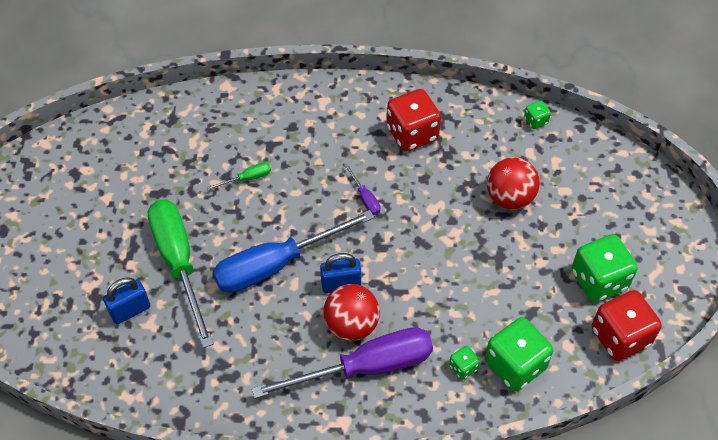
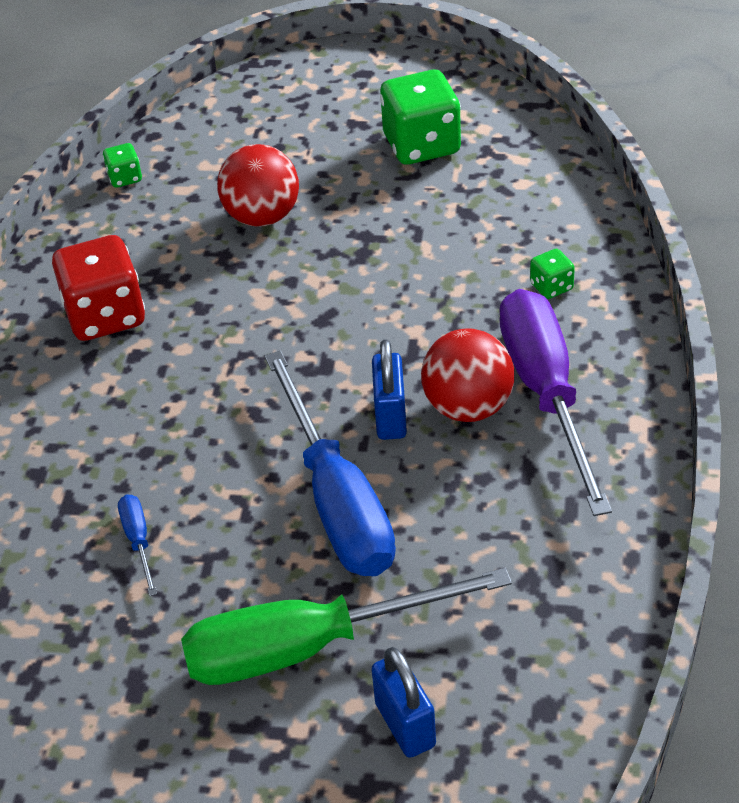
camera: 80 degrees left, 10 degrees down
(247, 178) = (138, 541): green screwdriver -> blue screwdriver
(365, 198) = (223, 380): purple screwdriver -> none
(515, 365) = (550, 235): green dice -> none
(620, 337) = (513, 136): red dice -> none

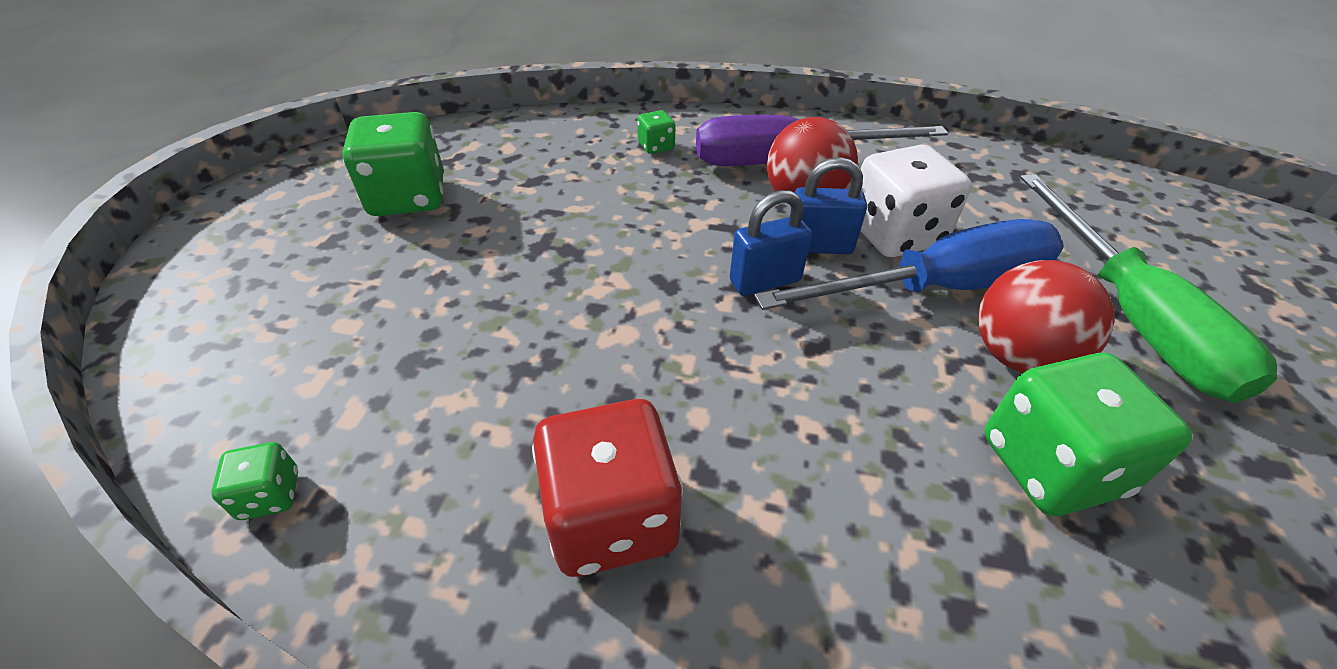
camera: 90 degrees left, 0 degrees up
(138, 541) = (1050, 465): blue screwdriver -> green dice
(262, 216) = (462, 328): red ball -> red ball (1018, 356)
(405, 725) = (1179, 262): blue padlock -> blue padlock (765, 281)
(419, 476) = (894, 234): none -> white dice

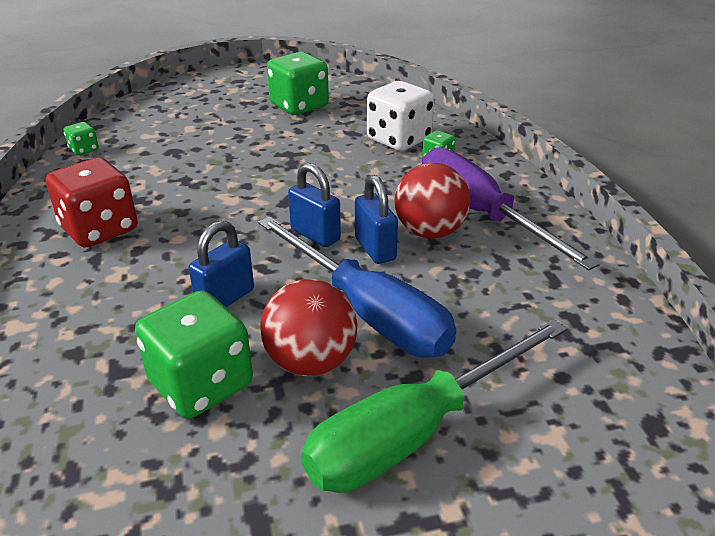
camera: 65 degrees right, 10 degrees down
(875, 399) = (225, 299): none -> blue padlock
(894, 234) = (423, 282): white dice -> white dice (399, 140)

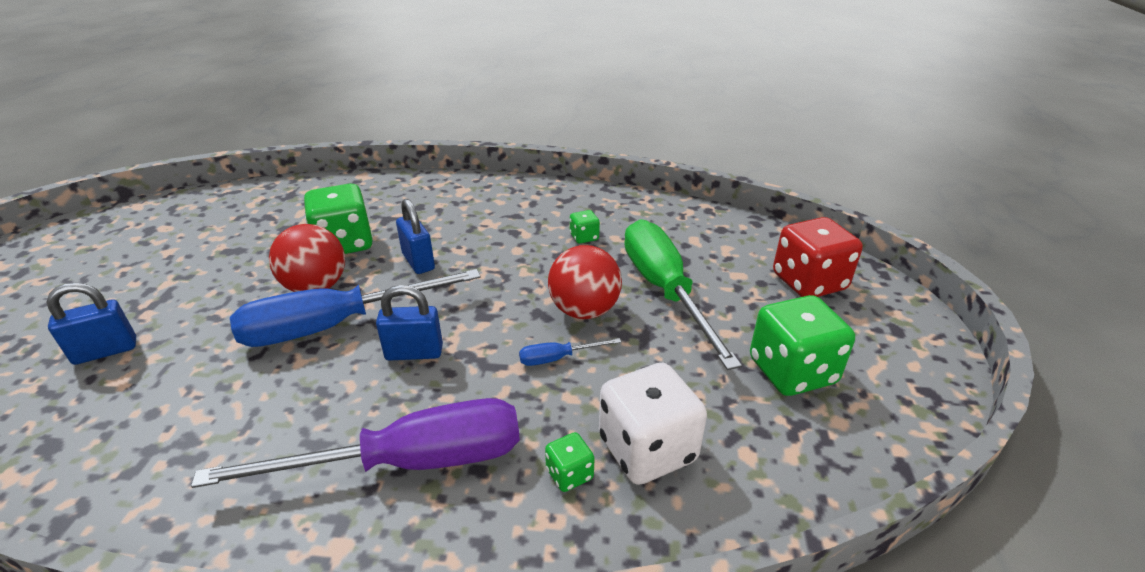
camera: 110 degrees right, 0 degrees up
(84, 150) = (702, 215): green dice -> green dice (584, 237)
(100, 229) = (554, 218): red dice -> red dice (808, 282)
(315, 235) = (467, 320): blue padlock -> blue padlock (106, 351)
(337, 182) = (557, 358): none -> blue screwdriver
(415, 431) = (209, 316): green screwdriver -> green screwdriver (664, 290)
(429, 232) = (410, 402): red ball -> red ball (584, 310)

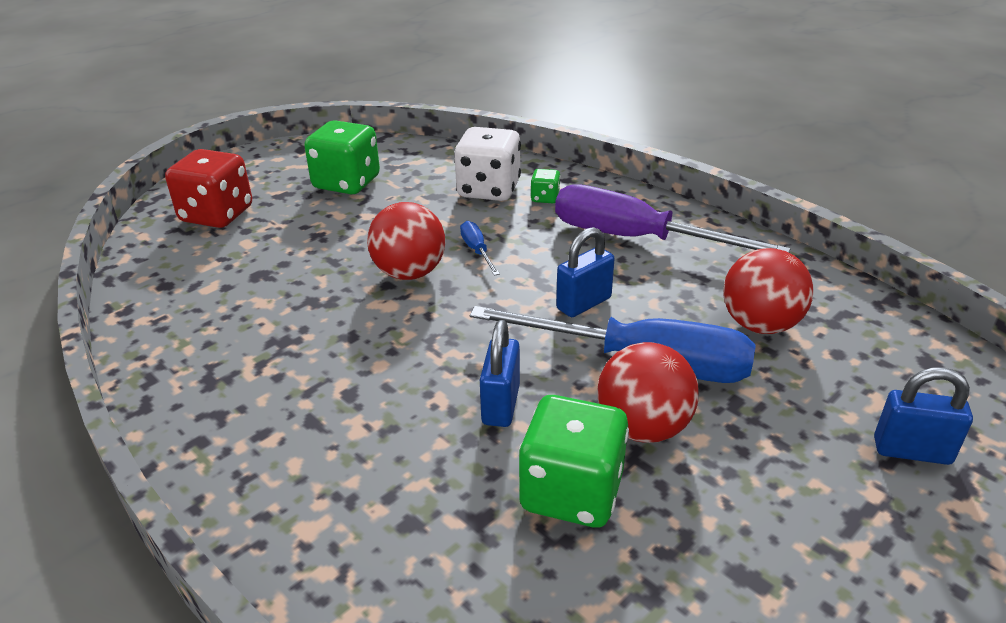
camera: 140 degrees left, 0 degrees up
(234, 408) = (760, 325): none -> red ball
(414, 353) = (583, 303): blue padlock -> blue padlock turned 75 degrees counterclockwise
(557, 358) = (477, 251): blue screwdriver -> blue screwdriver turned 135 degrees counterclockwise
(584, 237) = (294, 343): green dice -> none
(664, 290) = (323, 258): green screwdriver -> none

